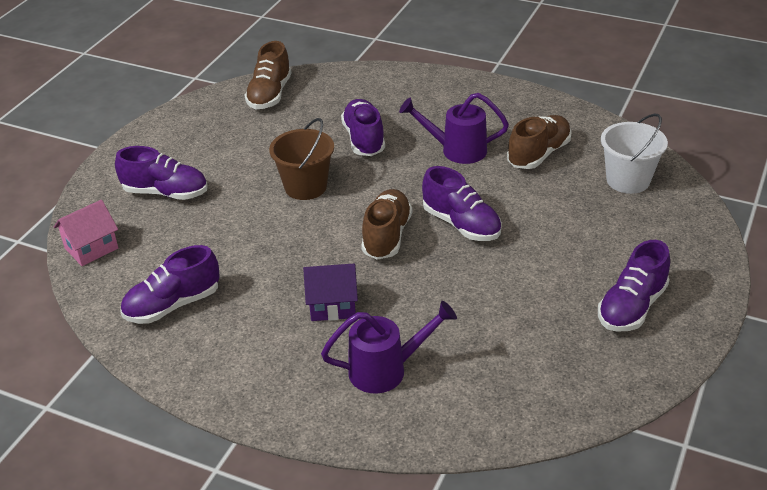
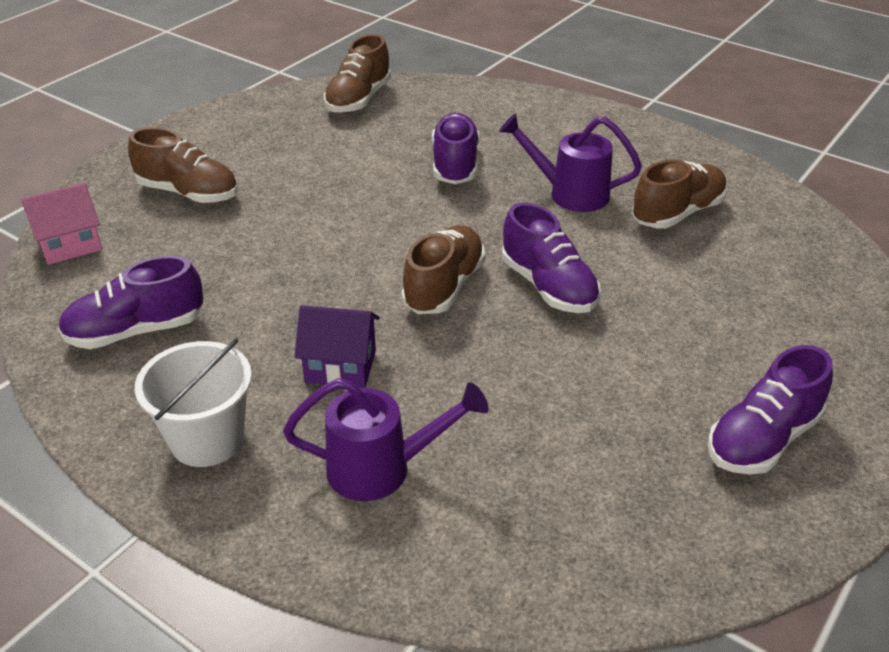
camera: 10 degrees right, 0 degrees up
(166, 193) = (188, 193): purple shoe -> brown shoe
(305, 187) = (361, 210): brown bucket -> none
(628, 180) = (793, 263): white bucket -> white bucket (207, 439)

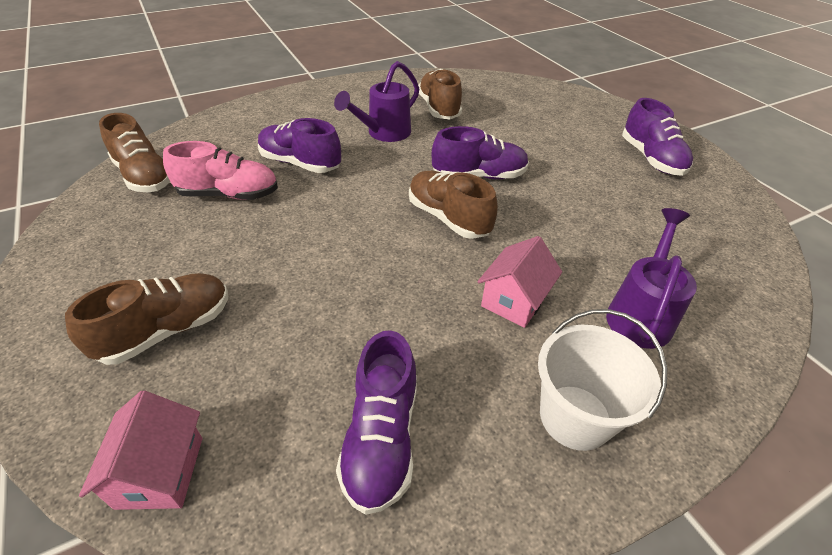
camera: 65 degrees left, 5 degrees up
(340, 366) = (514, 300): purple house -> pink house
(369, 149) = (229, 194): none -> pink shoe

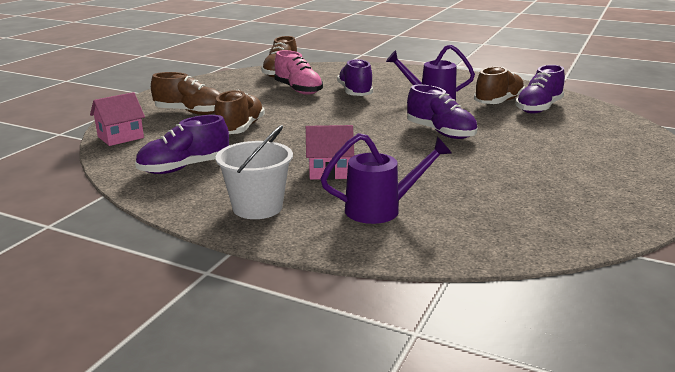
camera: 55 degrees right, 20 degrees down
(448, 218) = (376, 137): brown shoe -> brown shoe (240, 128)
(651, 159) = (606, 179): purple shoe -> purple shoe (538, 108)

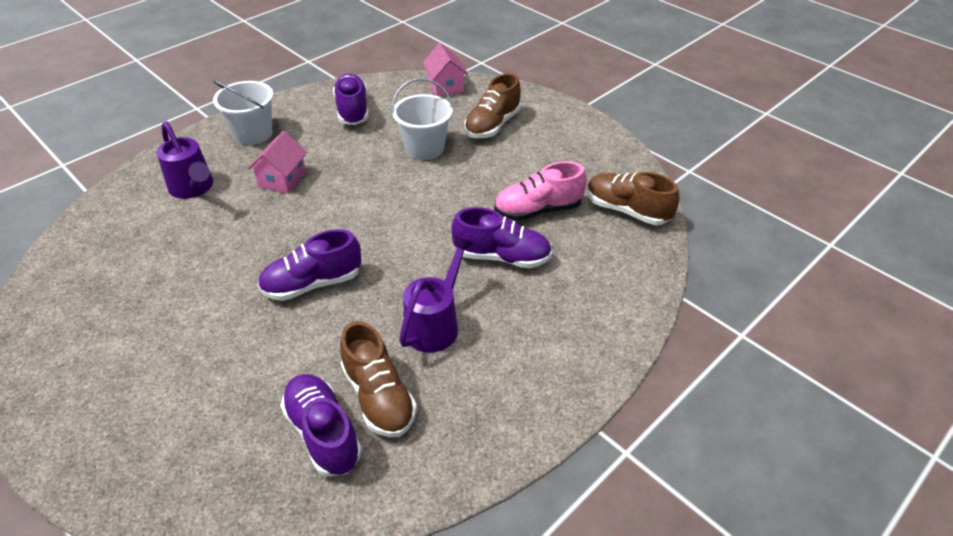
camera: 110 degrees right, 20 degrees up
(240, 128) = (424, 148): brown shoe -> white bucket
(380, 209) = (193, 188): purple watering can -> purple watering can turned 45 degrees counterclockwise

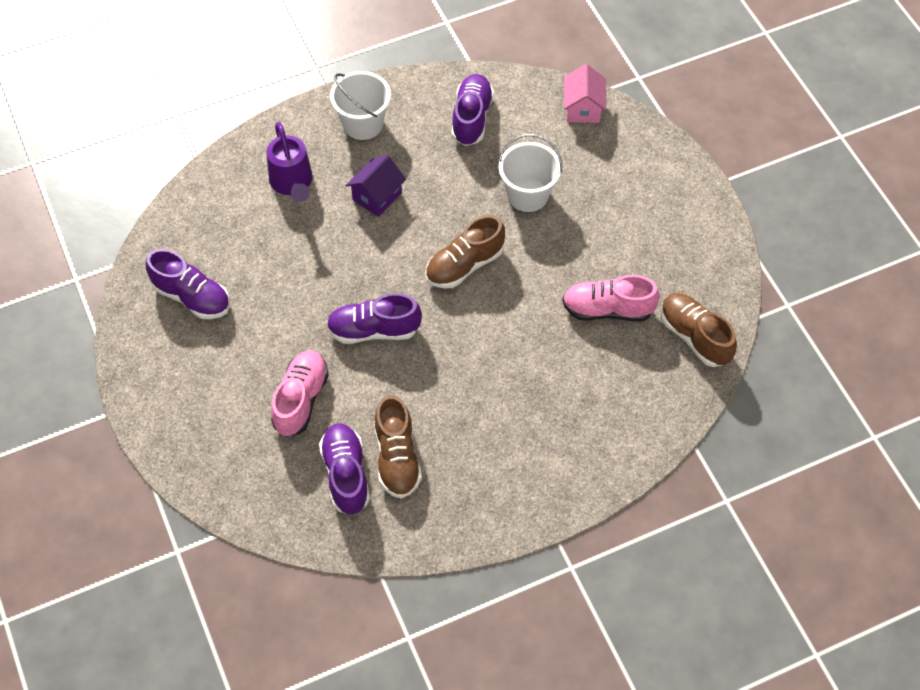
camera: 20 degrees right, 15 degrees up
(247, 370) = (301, 399): none -> pink shoe
(282, 179) = (377, 196): pink house -> purple house
(435, 324) = (465, 405): purple watering can -> none
(492, 125) = (610, 182): brown shoe -> brown shoe (464, 265)
(502, 257) = (550, 353): purple shoe -> purple shoe (192, 297)

